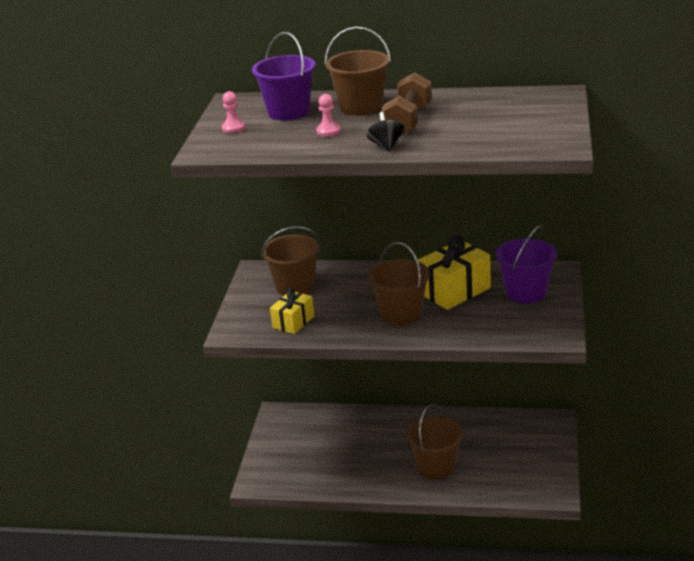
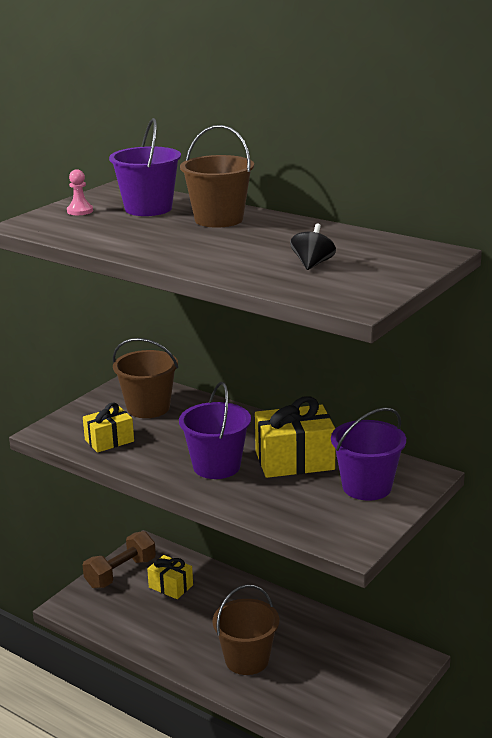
camera: 25 degrees right, 5 degrees down
(327, 436) = (171, 586): none -> yellow gift
(328, 131) = (155, 233): pink pawn -> none
(386, 146) = (185, 259): black spinning top -> black spinning top (312, 264)
(401, 314) = (216, 466): brown bucket -> purple bucket
(408, 121) = (242, 241): brown dumbbell -> brown dumbbell (121, 573)

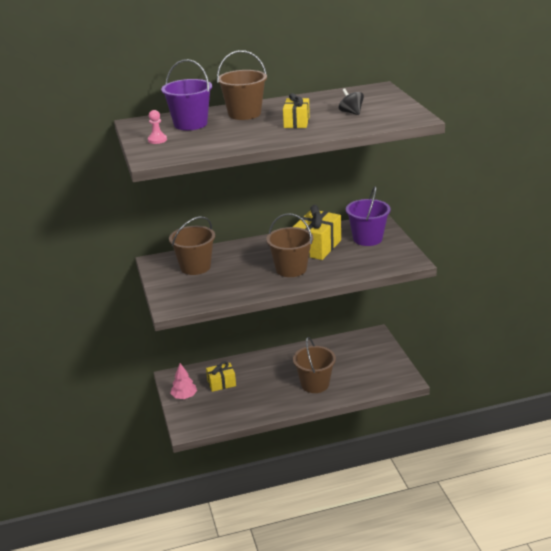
camera: 50 degrees left, 5 degrees up
(109, 440) = (214, 290): yellow gift -> yellow gift (296, 122)
(121, 573) = (184, 396): brown dumbbell -> pink tree
(216, 466) = (291, 269): purple bucket -> brown bucket

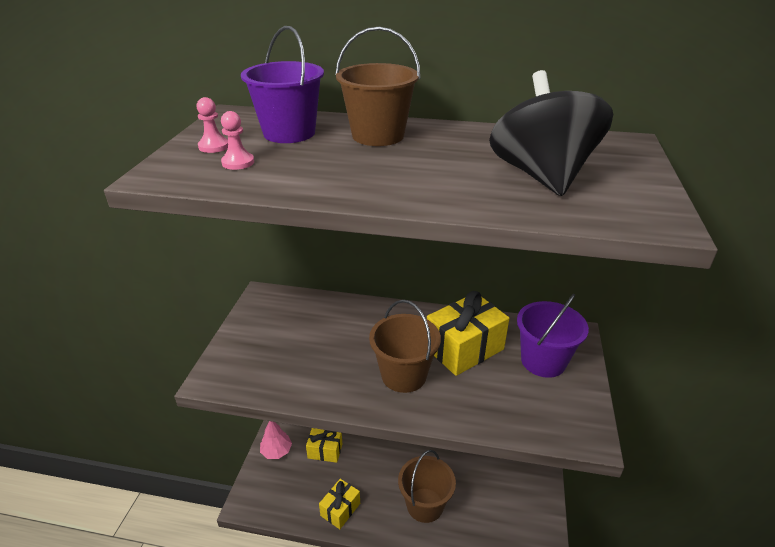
camera: 25 degrees right, 5 degrees up
(185, 143) = (238, 162): none -> pink pawn
(195, 267) = (296, 322): brown bucket -> none
(296, 122) = (435, 170): yellow gift -> yellow gift (340, 509)
(351, 112) = (541, 176): black spinning top -> black spinning top, size x2.22

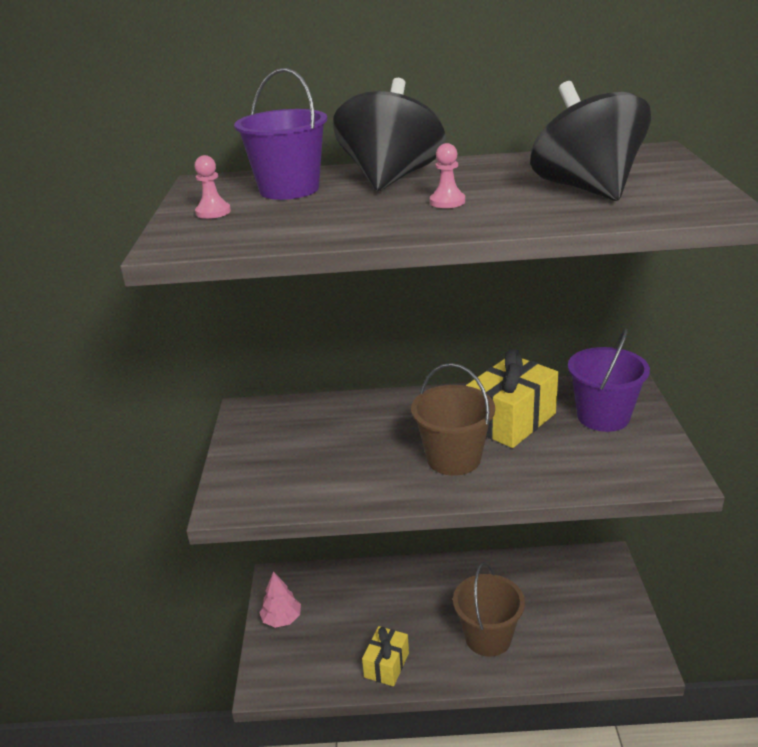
camera: 10 degrees left, 5 degrees down
(238, 162) = (254, 222): pink pawn -> pink pawn (447, 202)
(325, 451) = (344, 605): yellow gift -> none
(378, 135) = (391, 179): brown bucket -> black spinning top

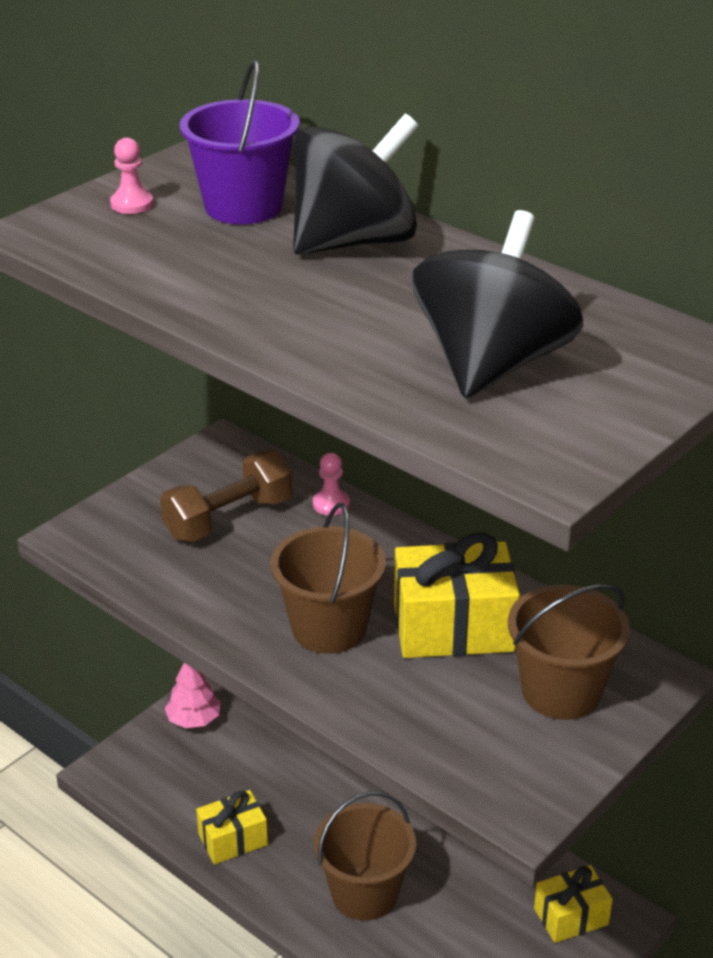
camera: 40 degrees right, 5 degrees up
(310, 441) = (228, 518): none -> brown dumbbell
(447, 202) = (331, 304): pink pawn -> pink pawn (331, 504)
(588, 573) = (571, 916): none -> yellow gift
(603, 416) = (561, 691): purple bucket -> brown bucket

